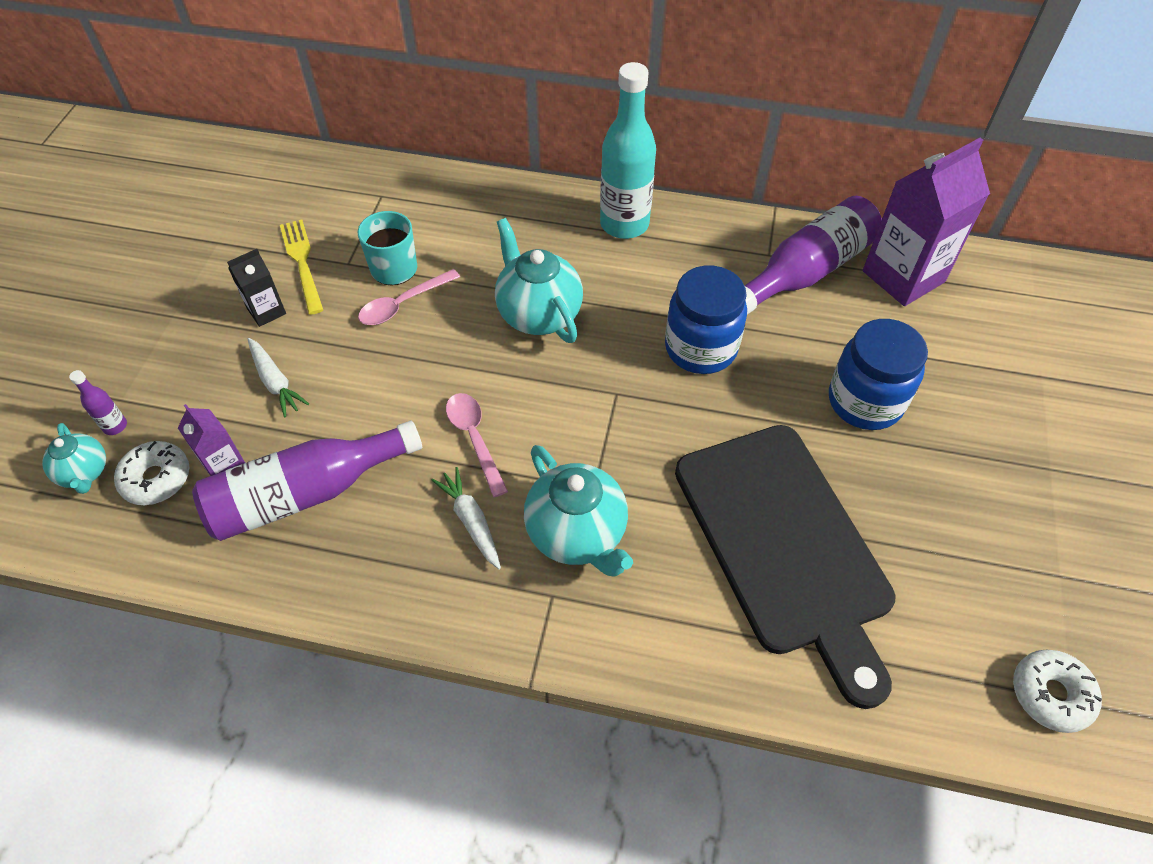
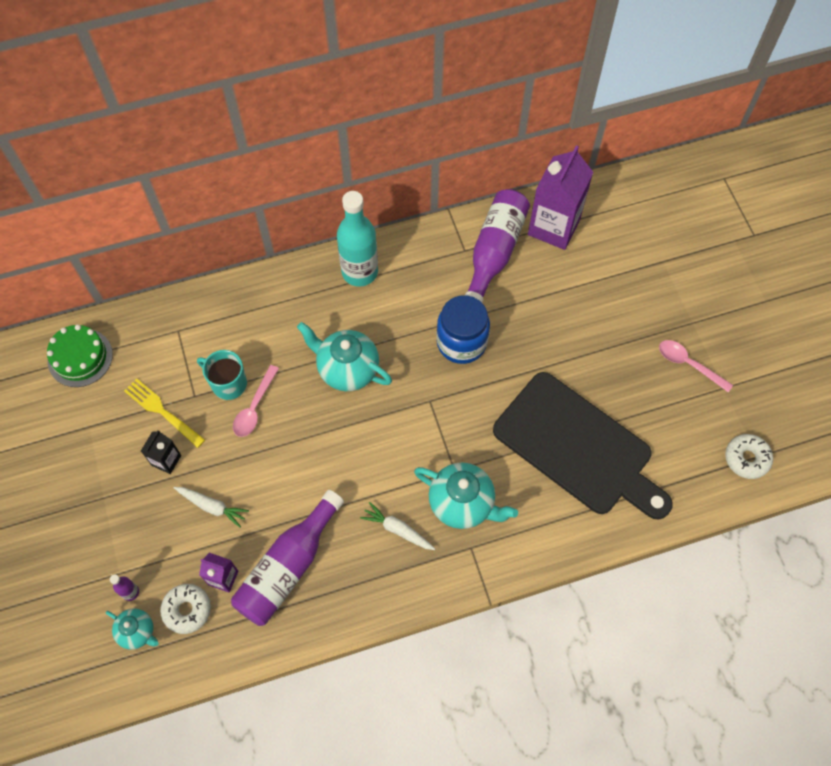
camera: 30 degrees left, 10 degrees up
(263, 177) = (80, 357): none -> green cake
(474, 439) = (364, 477): pink spoon -> pink spoon (688, 364)
(865, 402) = (575, 330): blue jar -> none

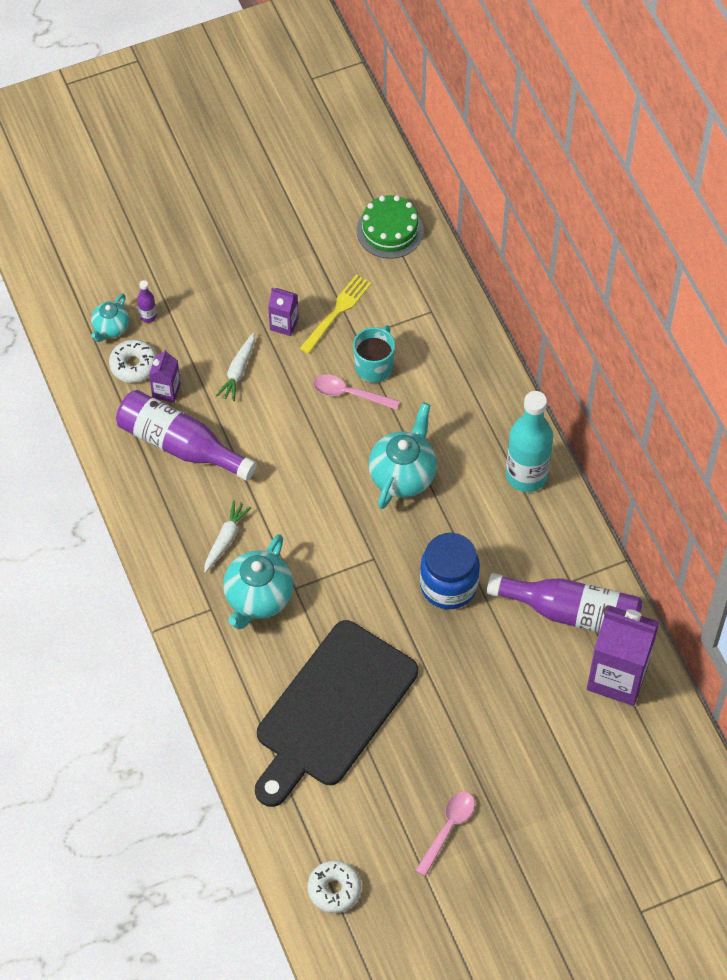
camera: 85 degrees right, 5 degrees down
(166, 460) = (284, 324): black carton -> purple carton

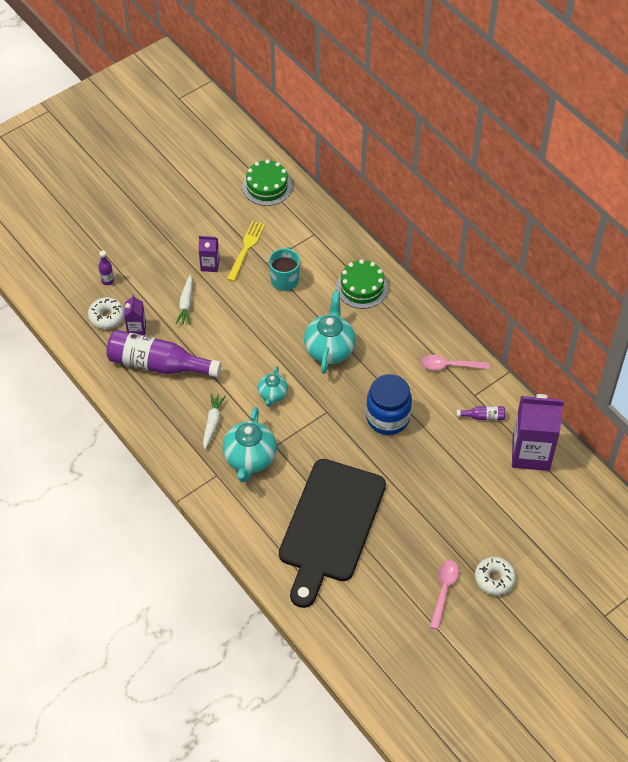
camera: 15 degrees left, 5 degrees down
(110, 328) = (82, 295): turquoise teapot -> turquoise teapot (272, 395)
(334, 889) = (373, 656): white donut -> white donut (494, 579)
(349, 393) = (272, 302): pink spoon -> pink spoon (449, 365)
(470, 400) = (362, 287): none -> green cake
(526, 475) = (419, 329): turquoise bottle -> none
(572, 613) = (483, 416): purple bottle -> purple bottle, size x0.42

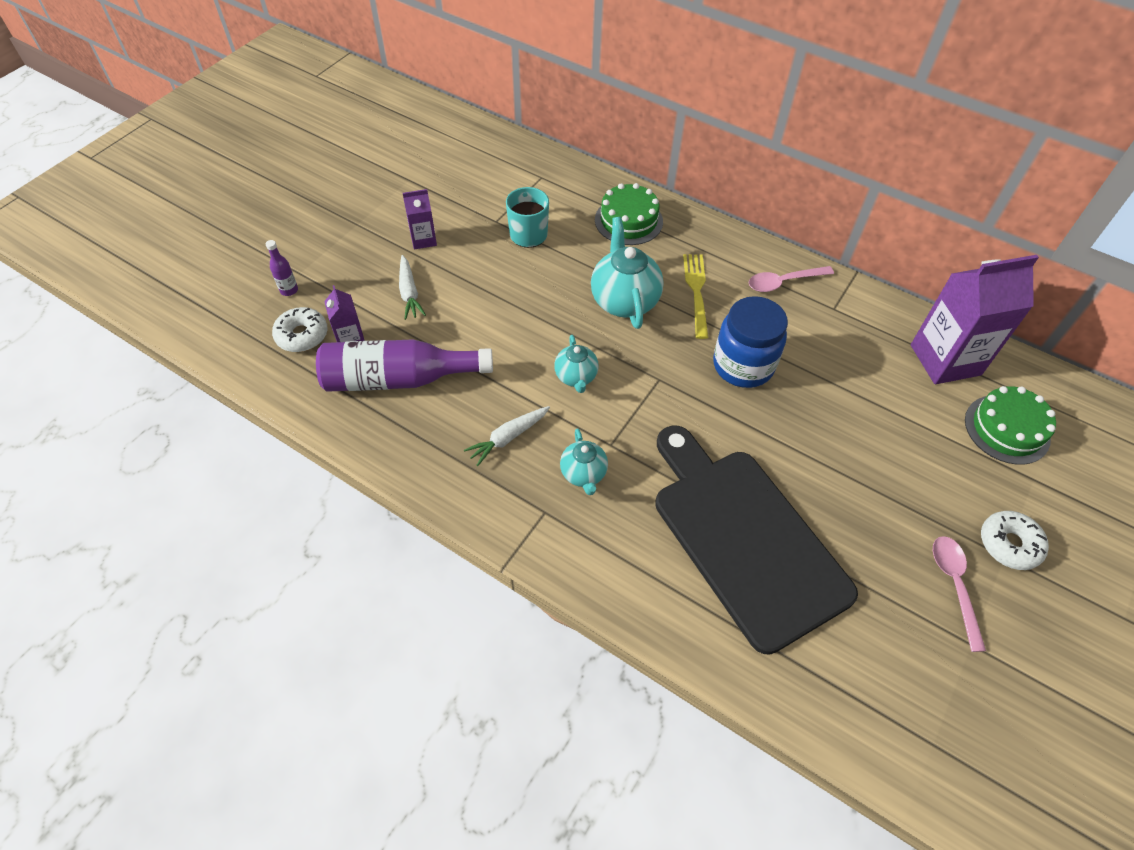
camera: 20 degrees left, 0 degrees up
(212, 423) = (508, 438): white carrot -> white carrot turned 120 degrees counterclockwise
(246, 249) = (463, 211): yellow fork -> yellow fork (696, 291)
(250, 459) = (583, 474): turquoise teapot -> turquoise teapot, size x0.58
(267, 186) = (460, 140): green cake -> green cake (1007, 429)
(330, 526) = (744, 538): black cutting board -> black cutting board turned 150 degrees clockwise
(483, 416) = (860, 331): purple bottle -> none

